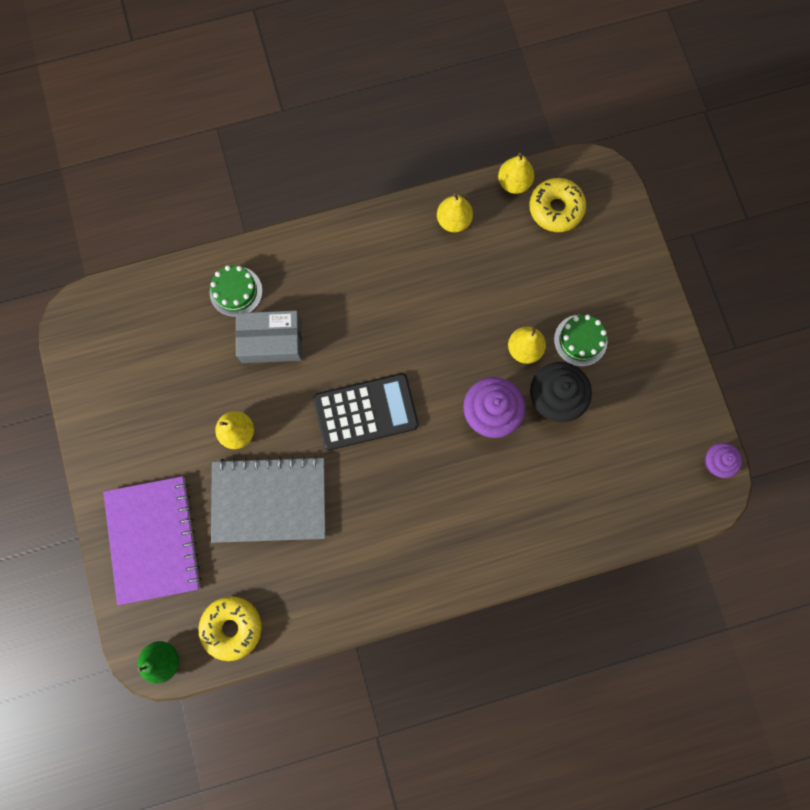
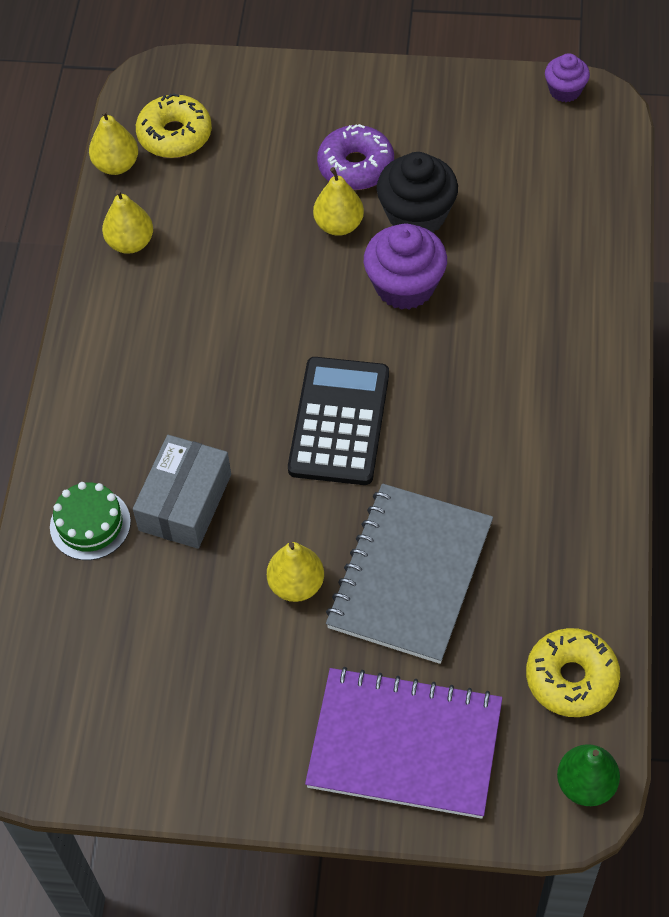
camera: 65 degrees left, 20 degrees down
(580, 340) = (356, 166): green cake -> purple donut

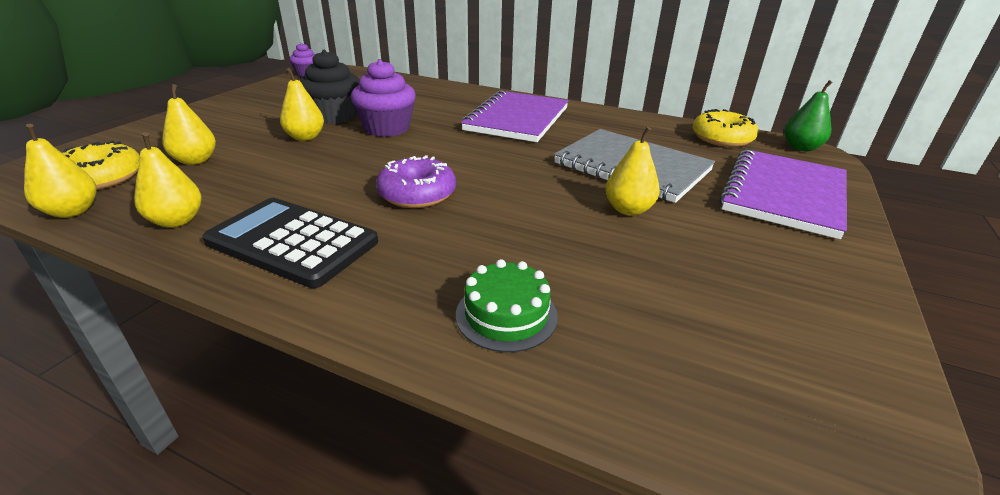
camera: 75 degrees left, 25 degrees down
(185, 502) = (514, 247): grey box -> none
(239, 174) = (196, 160): none -> yellow pear
(339, 421) = (480, 167): black calculator -> black calculator (292, 242)
(356, 166) = (264, 124): purple donut -> purple donut (417, 194)
(515, 411) = (517, 119): none -> purple notebook

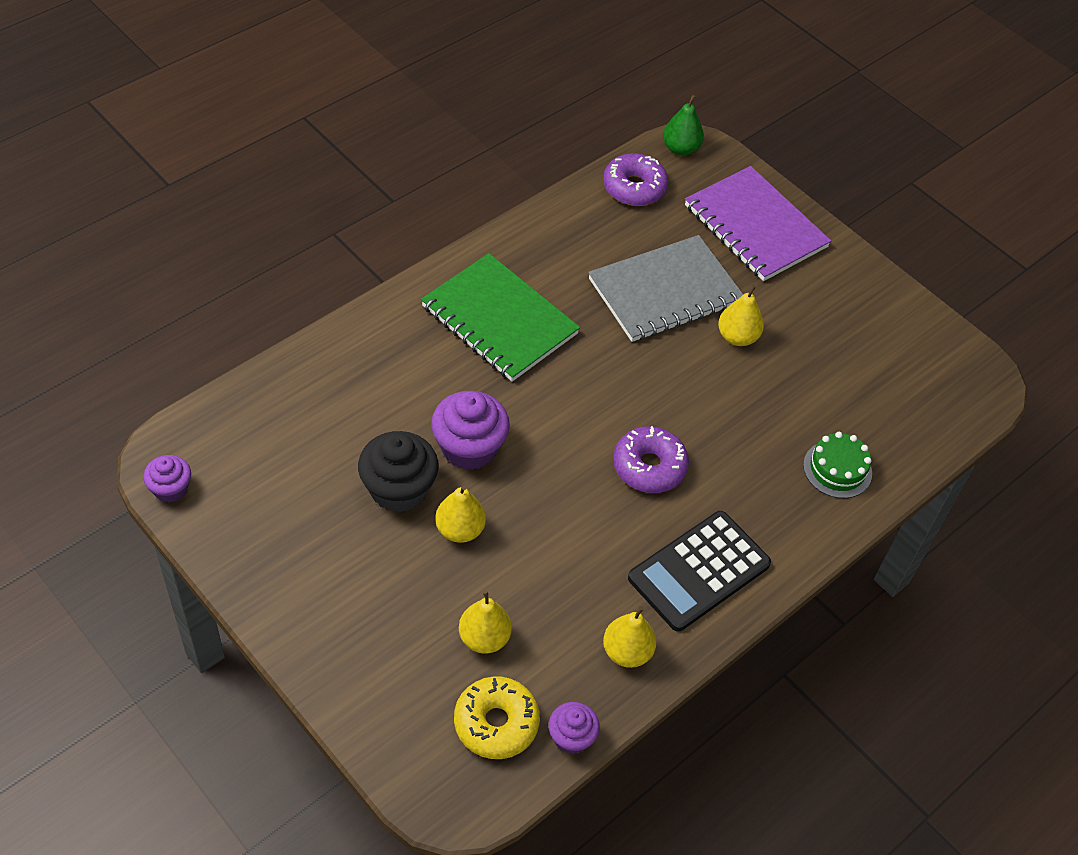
camera: 70 degrees left, 20 degrees up
(72, 211) = (571, 737): yellow pear -> purple cupcake
(517, 119) = (499, 320): purple notebook -> green notebook
(721, 138) = (634, 188): yellow donut -> purple donut

